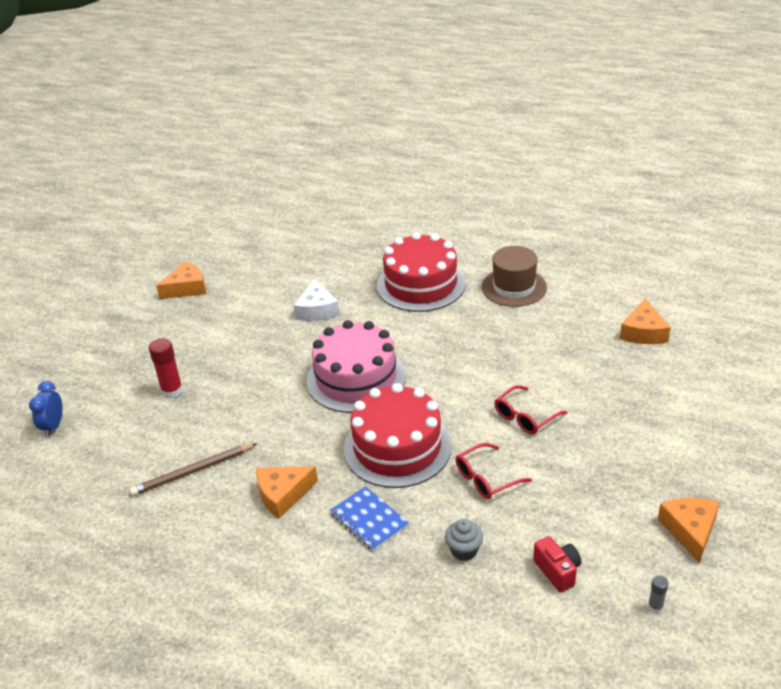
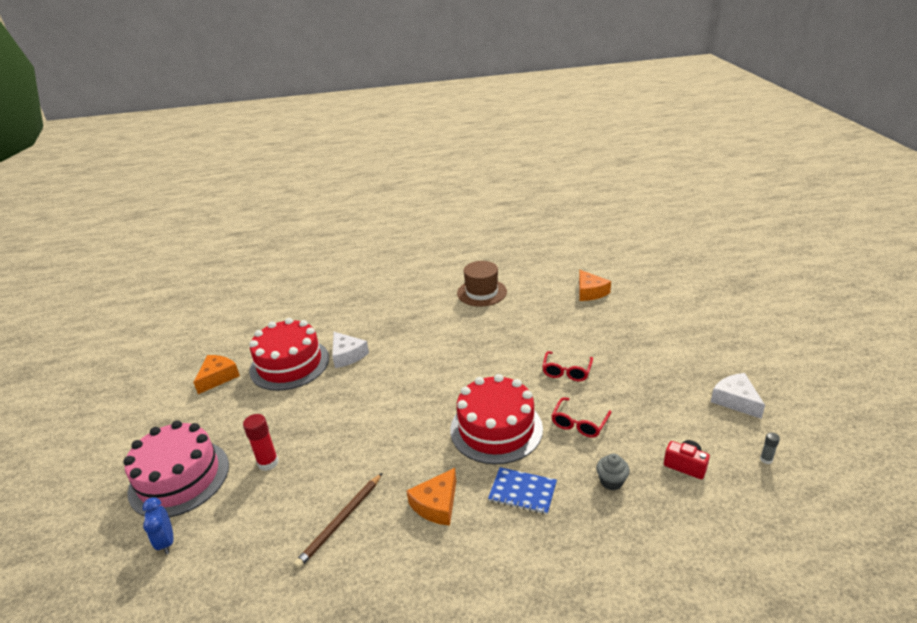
camera: 30 degrees left, 5 degrees down
(356, 378) = (421, 392): pink cake -> pink cake (179, 478)
(421, 284) = (414, 312): red cake -> red cake (289, 364)
(690, 530) = (735, 400): orange cheese -> white cheese

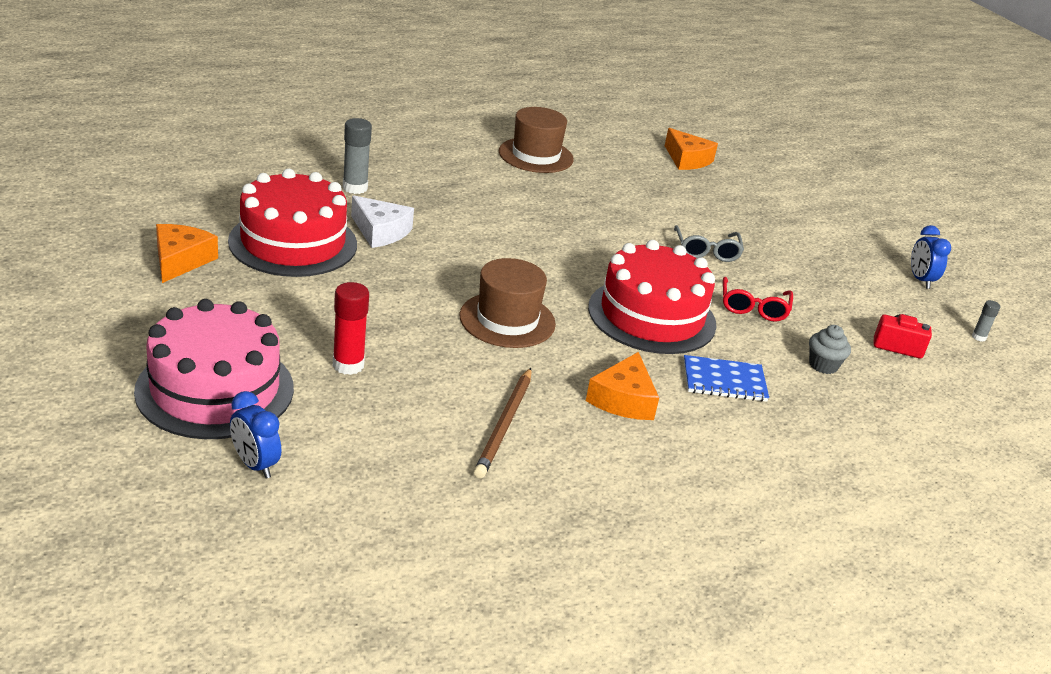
camera: 25 degrees left, 0 degrees up
(350, 321) = (355, 188): none -> grey glue stick
(391, 429) = (507, 320): none -> brown hat
(566, 371) = (706, 251): red glasses -> grey glasses
(735, 400) = (920, 280): white cheese -> blue clock

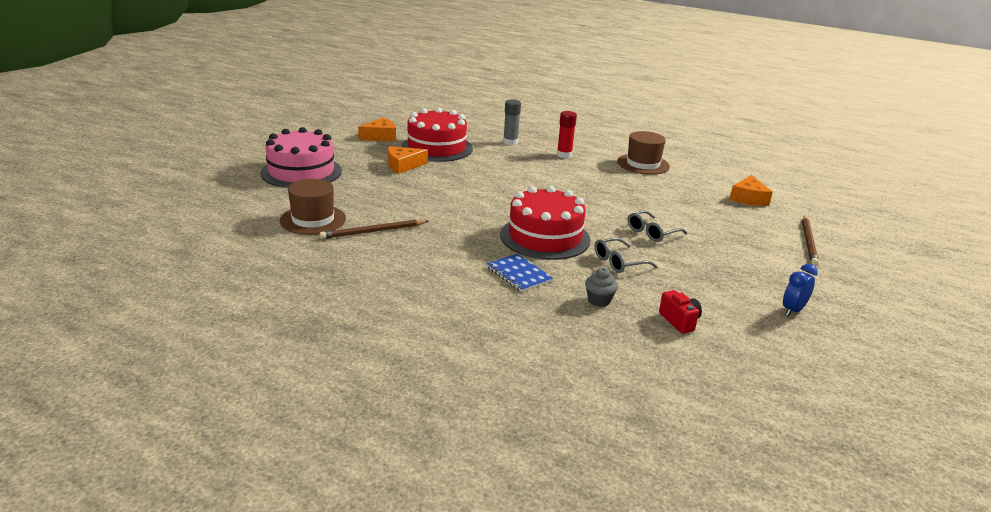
camera: 55 degrees right, 5 degrees down
(255, 465) = (262, 195): blue clock -> none
(348, 365) = (362, 187): red glue stick -> red glue stick (564, 155)
(380, 231) = (484, 158): white cheese -> none
(507, 320) = (465, 205): brown hat -> brown hat (313, 220)
(623, 399) = (447, 252): orange cheese -> orange cheese (403, 166)
(753, 307) = (619, 262): red glasses -> grey glasses
(805, 192) = (808, 242): none -> brown pencil
(978, 337) = (765, 352): grey glue stick -> none

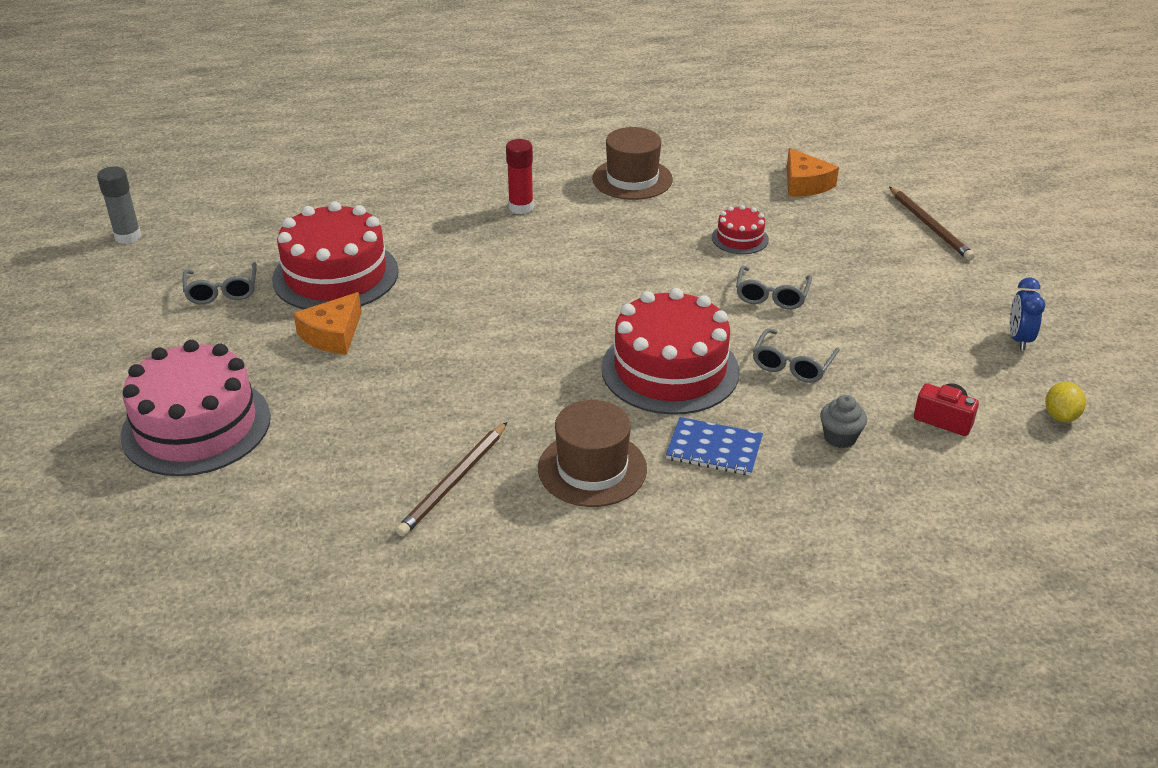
camera: 35 degrees left, 10 degrees up
(313, 220) = (342, 508): brown hat -> brown hat (592, 468)
(381, 136) = (222, 291): orange cheese -> grey glasses
(510, 142) = (423, 215): grey glue stick -> grey glue stick (128, 236)
(670, 205) = (740, 238): none -> red cake
(767, 354) = (1060, 416): none -> yellow lemon

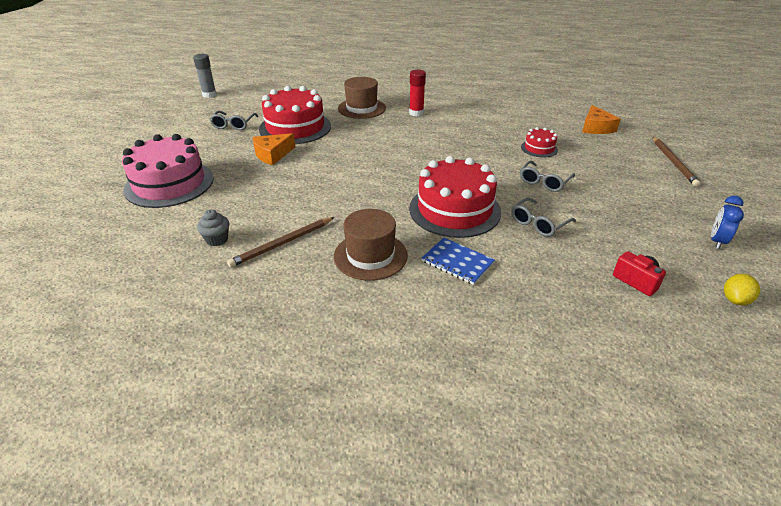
camera: 20 degrees right, 0 degrees up
(632, 179) = (488, 109): brown hat -> brown hat (361, 108)
(840, 437) = (551, 275): grey cupcake -> grey cupcake (217, 239)

